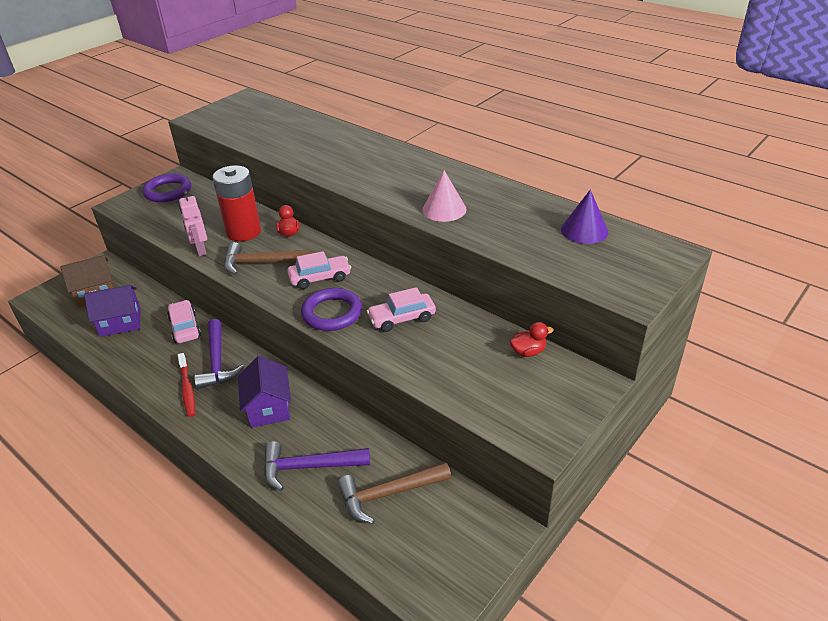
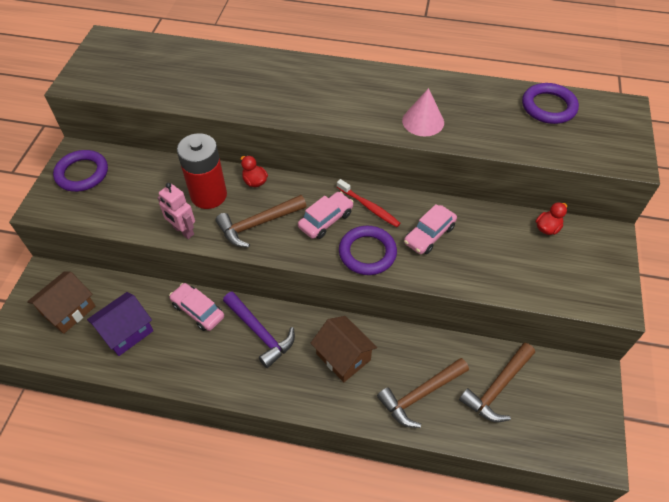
camera: 30 degrees left, 15 degrees up
(187, 389) = (256, 371): red toothbrush -> red toothbrush (369, 207)
(268, 407) = (343, 356): purple house -> brown house
(308, 467) = (420, 395): purple hammer -> brown hammer
(584, 230) = (548, 107): purple cone -> purple ring

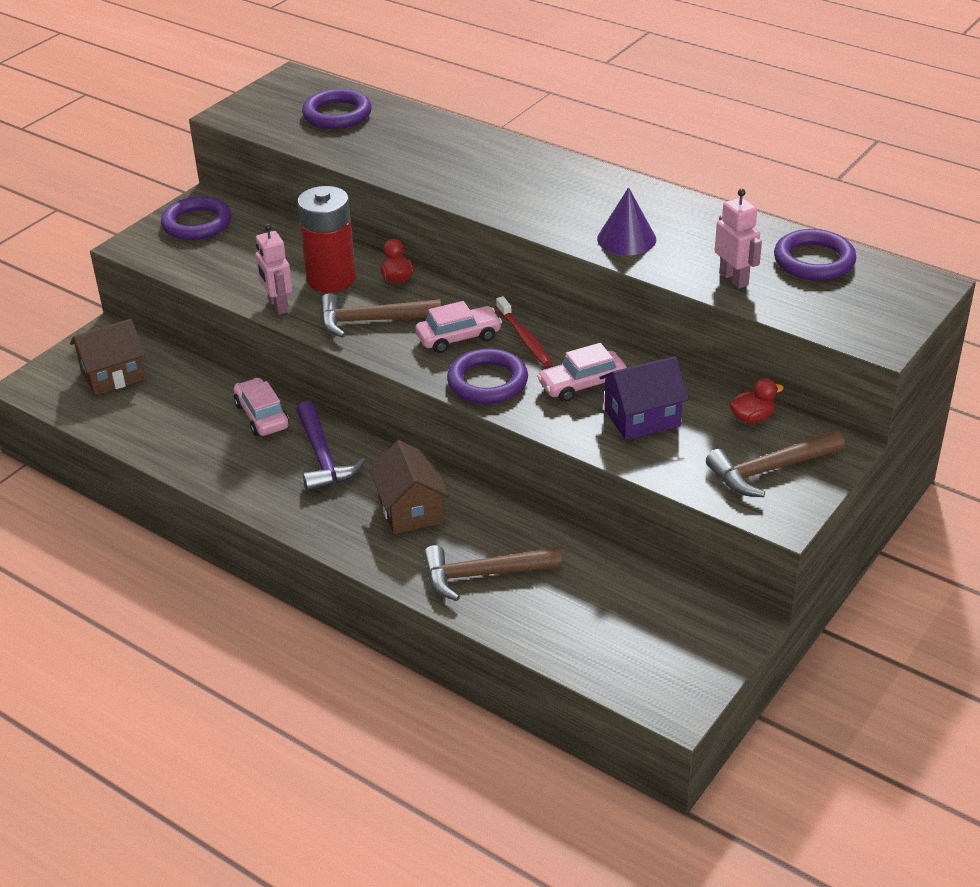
camera: 25 degrees right, 15 degrees down
(126, 332) = (166, 413): purple house -> purple house (642, 418)
(157, 64) = (337, 114): none -> purple ring
(423, 121) = (626, 239): pink cone -> purple cone
(497, 388) = (591, 598): brown hammer -> brown hammer (769, 470)
(511, 136) = (734, 279): none -> pink robot

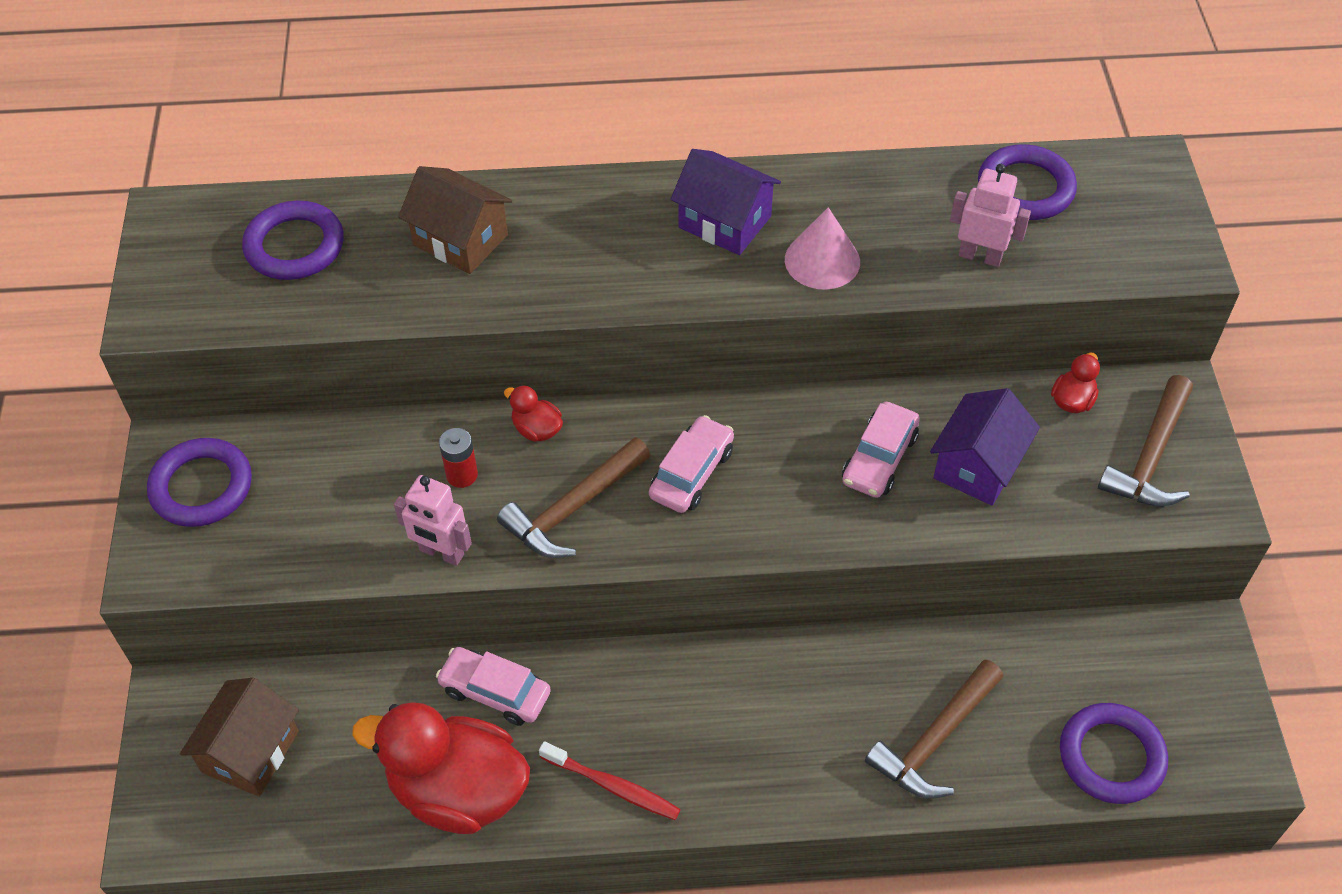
camera: 40 degrees left, 15 degrees up
(190, 447) = (458, 791): none -> red duck
(323, 458) = (623, 703): purple hammer -> none
(331, 279) = (462, 475): red battery -> red battery, size x0.46
(410, 510) = (783, 708): brown house -> brown house (460, 240)
(487, 382) = (784, 516): purple ring -> purple ring (1111, 756)
(524, 338) = (759, 431): red toothbrush -> red toothbrush (612, 786)
(590, 198) = (725, 222): none -> purple house
(626, 239) = (822, 260): purple cone -> pink cone

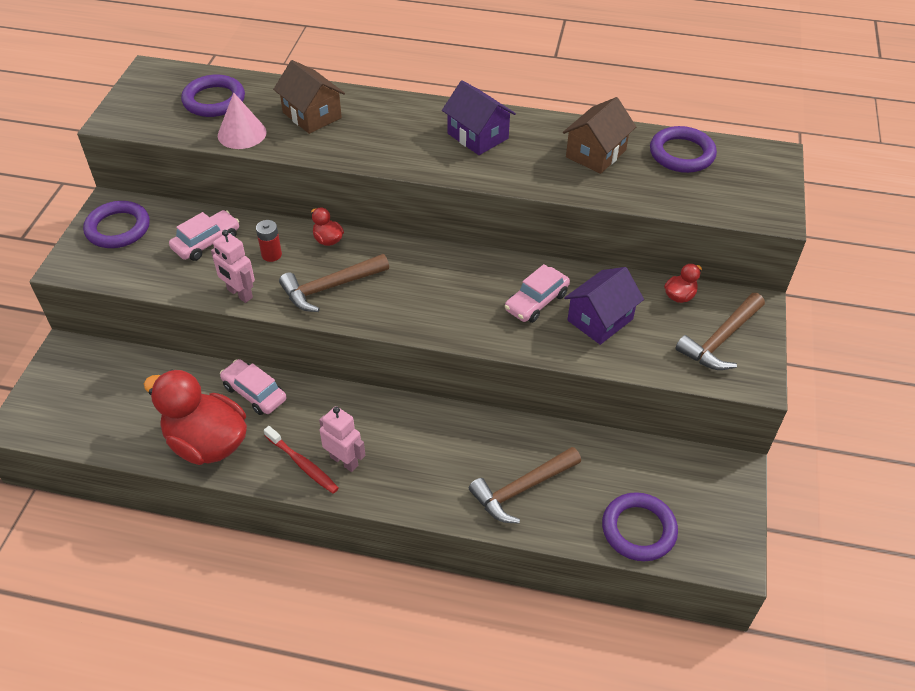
camera: 15 degrees right, 5 degrees down
(250, 751) = (96, 390): brown house -> brown house (595, 153)
(691, 473) = (412, 284): pink car -> pink car (206, 242)
(822, 260) = (530, 168): pink cone -> pink cone (242, 133)
(980, 256) = (635, 185): pink robot -> pink robot (344, 461)

